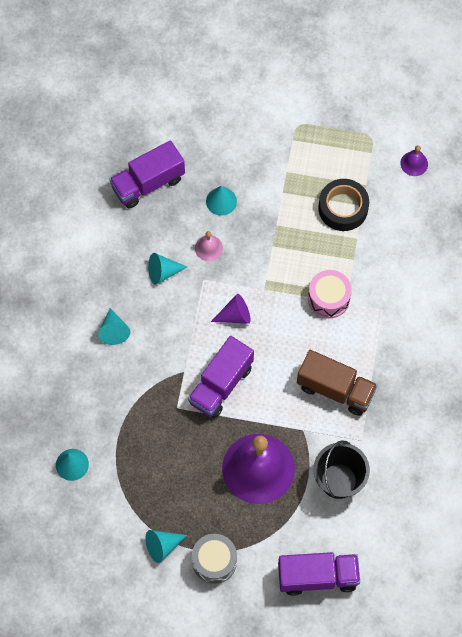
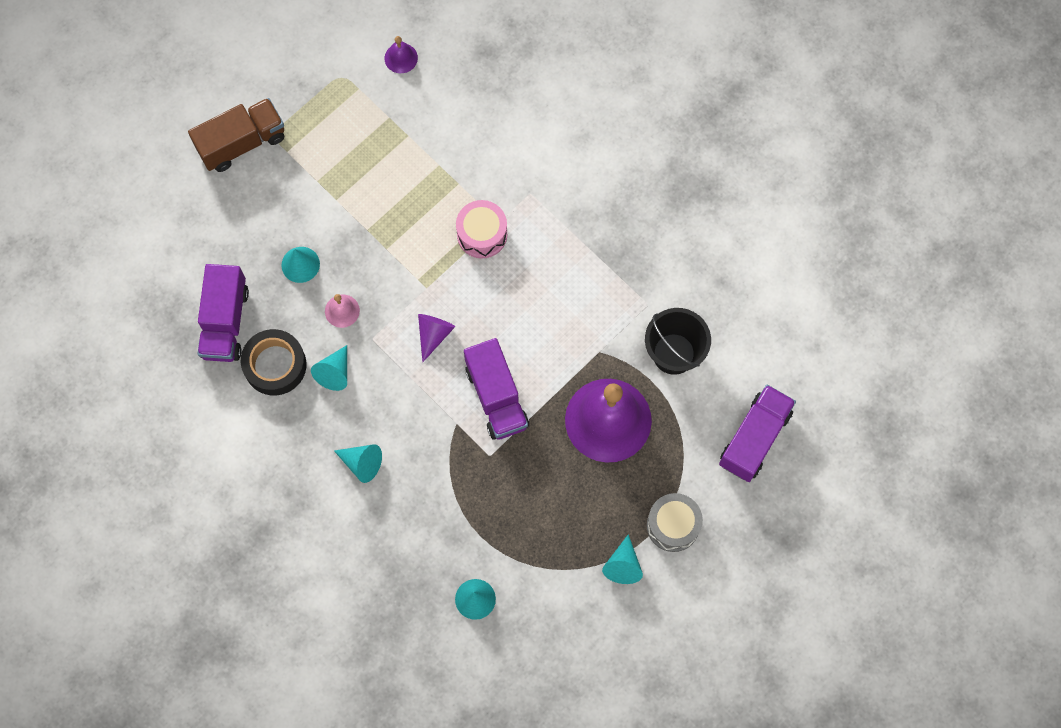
camera: 55 degrees left, 5 degrees up
(335, 389) = (580, 293): brown truck -> brown truck (242, 143)
(343, 208) = (397, 155): black tape -> black tape (275, 365)

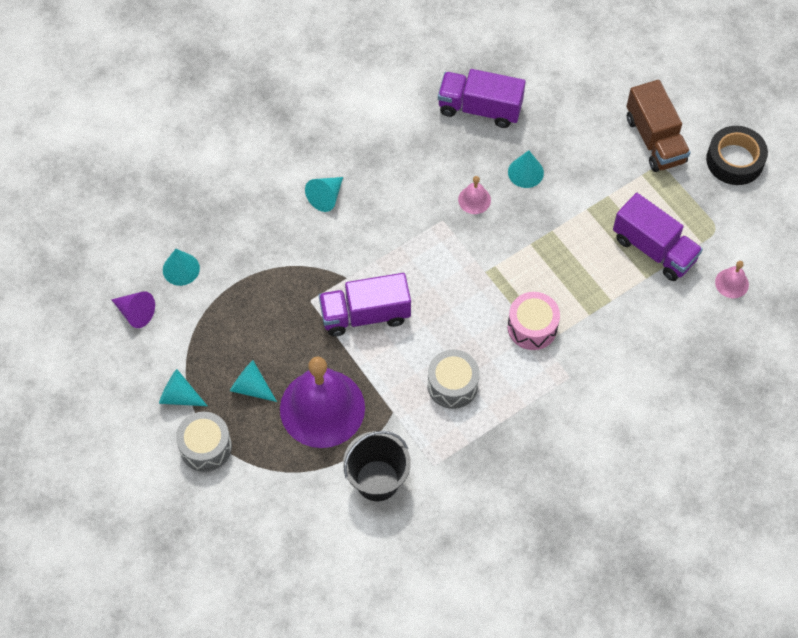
camera: 100 degrees right, 10 degrees down
(275, 365) = (432, 141): black tape -> black tape (734, 160)
(334, 372) = (416, 186): turquoise cone -> turquoise cone (251, 387)
(401, 58) = (732, 283): purple bell -> pink bell
(434, 334) = (437, 271): purple cone -> purple cone (135, 313)
(559, 300) = (452, 385): none -> grey drum
(754, 438) = (274, 540): purple truck -> purple truck (654, 249)

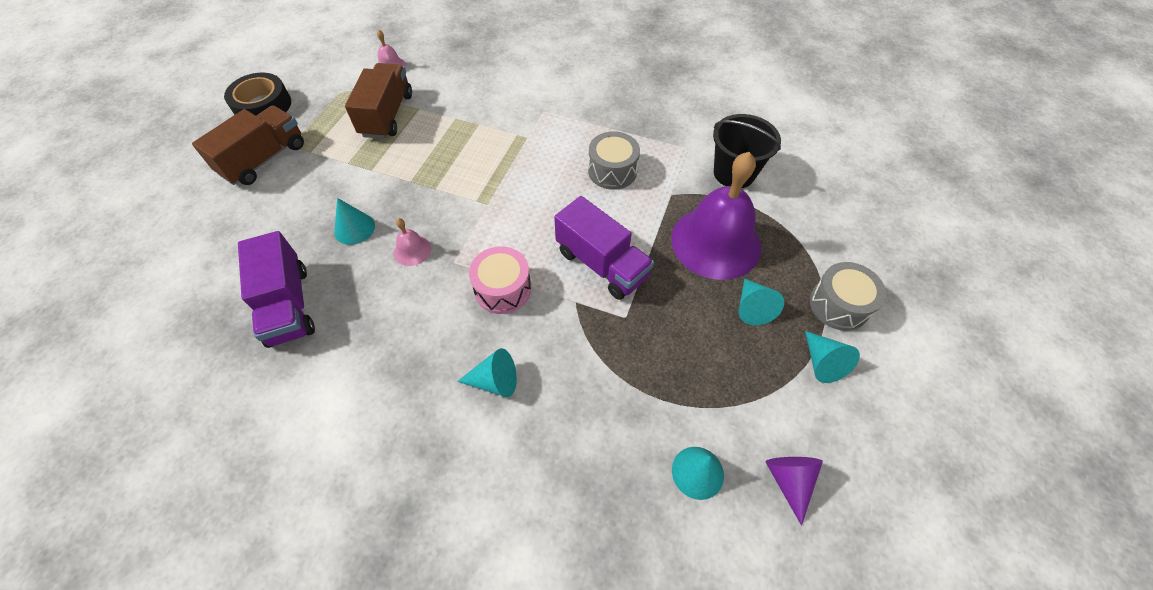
camera: 125 degrees left, 5 degrees down
(532, 327) = (518, 150): pink drum -> pink drum (503, 289)
(654, 249) = (387, 115): purple truck -> brown truck

